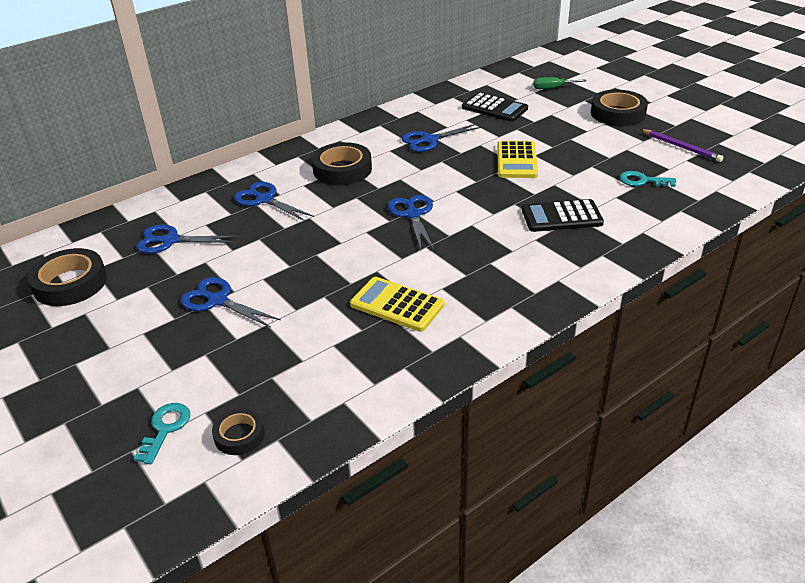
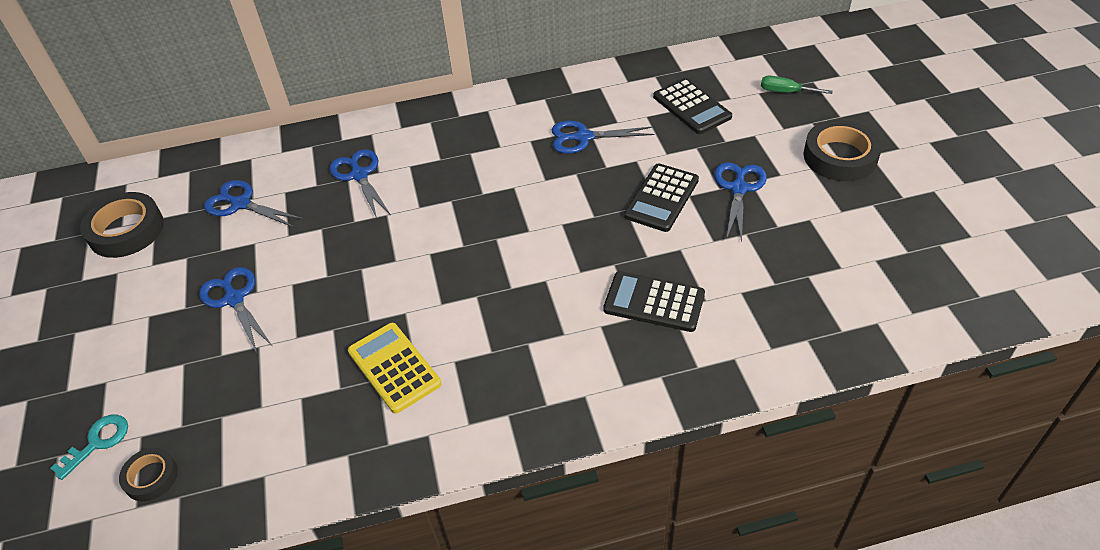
camera: 25 degrees right, 10 degrees up
(342, 169) = (462, 155): black tape -> none
(413, 214) = (493, 245): blue scissors -> blue scissors (739, 188)
(516, 160) = (661, 198): yellow calculator -> black calculator
(642, 181) = (792, 277): turquoise key -> none
(681, 147) = (883, 236): purple pencil -> none

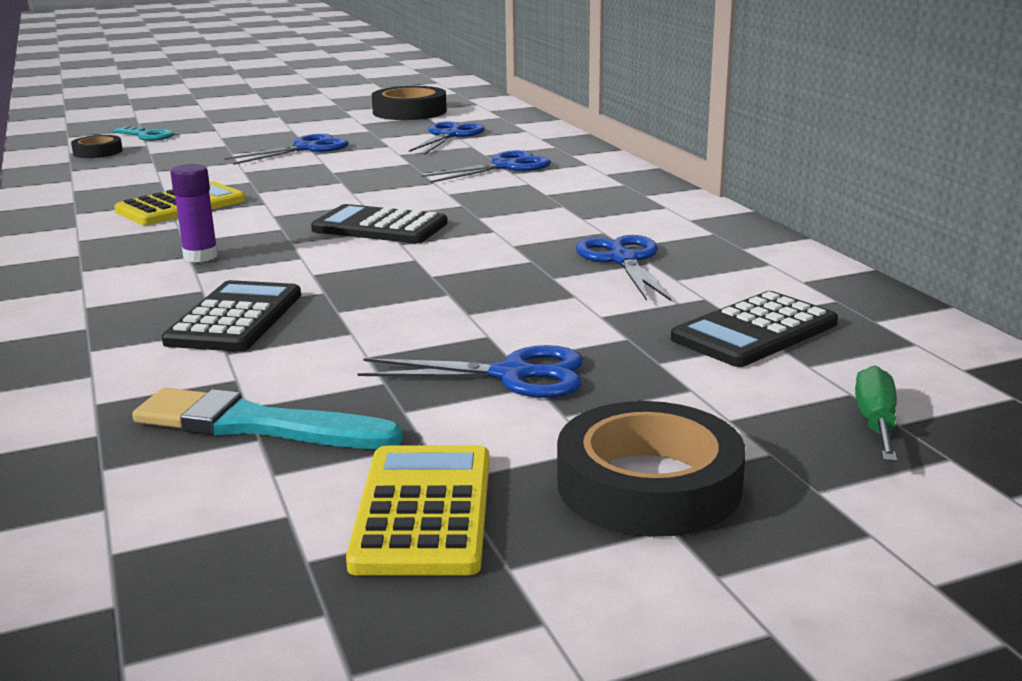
camera: 80 degrees right, 25 degrees down
(531, 336) = (200, 256): none -> purple glue stick
(661, 198) = (478, 316): black calculator -> black calculator (380, 227)
(795, 278) = (256, 425): none -> turquoise brush
(867, 219) = (424, 511): none -> yellow calculator

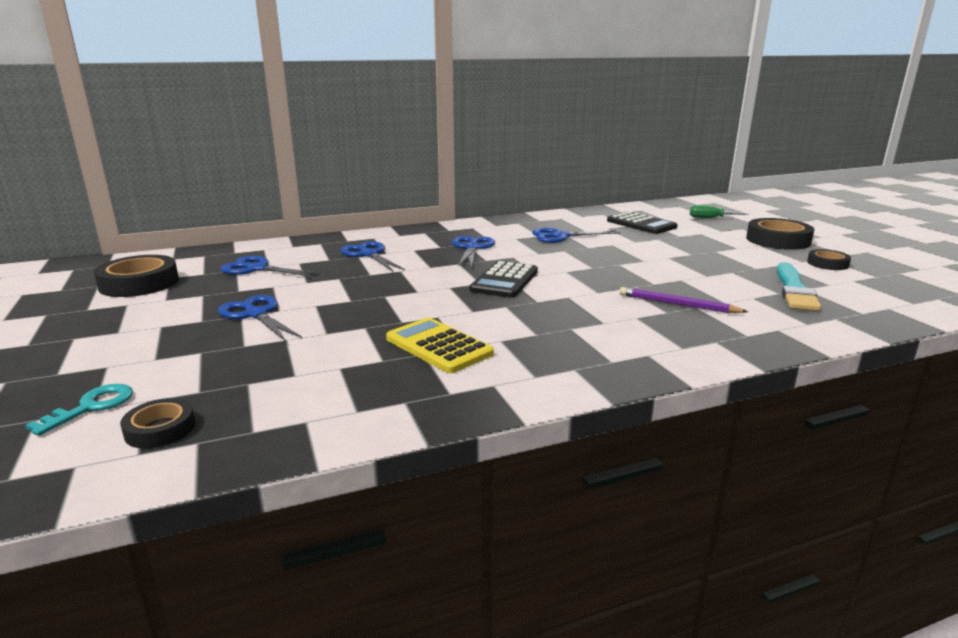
camera: 90 degrees left, 0 degrees up
(200, 256) = (572, 324): purple glue stick -> none
(235, 318) = (678, 304): black calculator -> purple pencil
(424, 511) = (827, 264): yellow calculator -> black tape
(512, 375) = (708, 254): blue scissors -> blue scissors (472, 248)

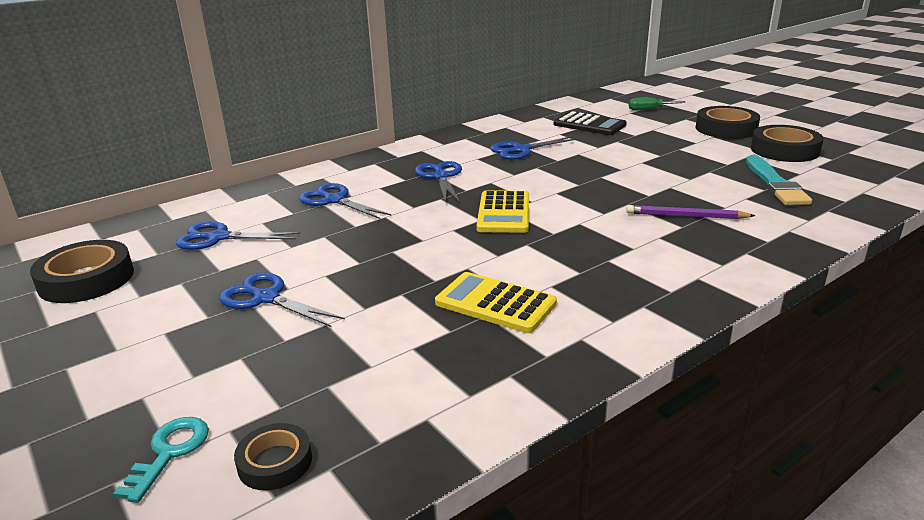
camera: 15 degrees left, 5 degrees up
(504, 280) = (503, 213): black calculator -> yellow calculator
(827, 264) = (784, 150): black tape -> black tape, size x1.78

